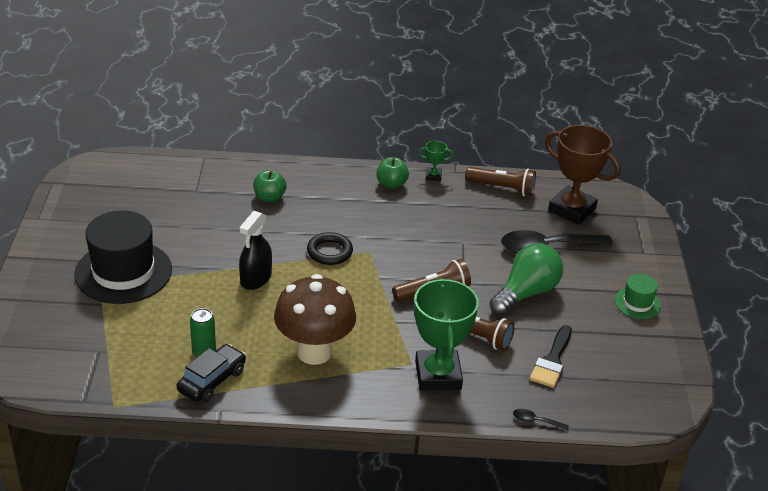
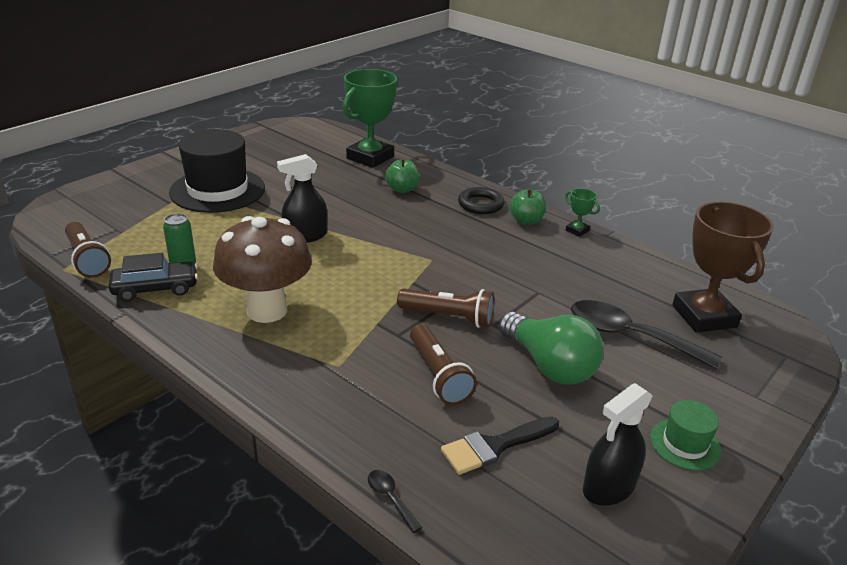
camera: 40 degrees right, 5 degrees down
(329, 252) = (396, 245): black ring -> black ring (480, 204)
(438, 375) = (349, 390): green trophy -> green trophy (370, 157)
(502, 188) = (640, 267): brown flashlight -> brown flashlight (87, 259)
(526, 293) = (549, 365): green light bulb -> green light bulb turned 60 degrees clockwise
(627, 349) = (609, 487): none -> black spray bottle

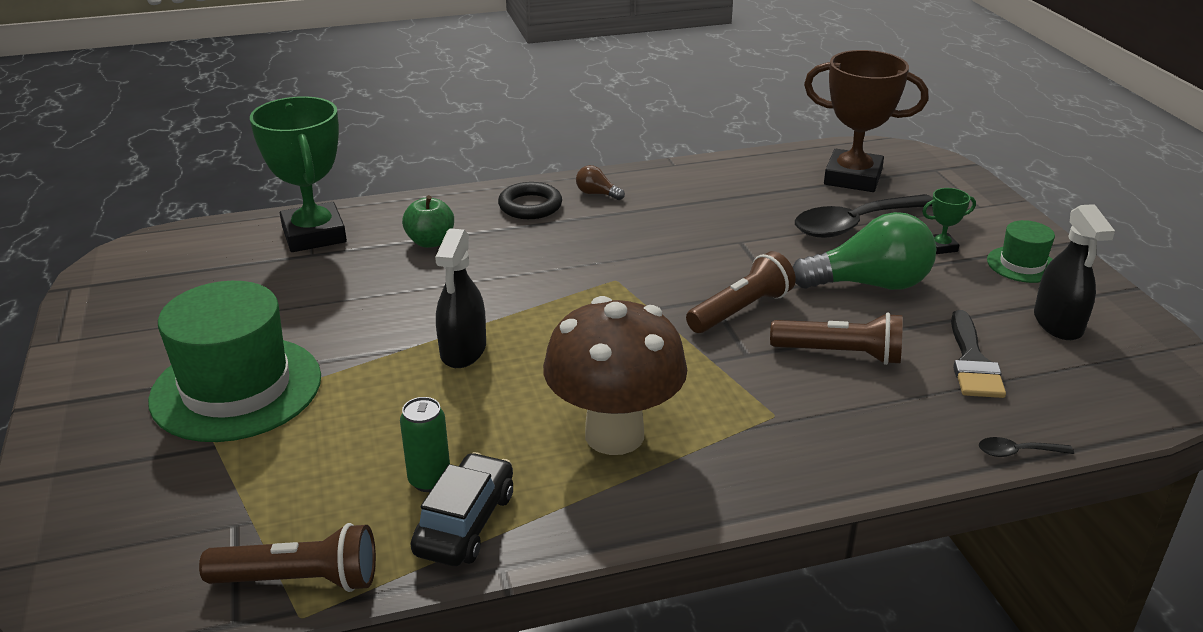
camera: 55 degrees left, 0 degrees up
(217, 190) = (236, 388): black hat -> green hat
(526, 221) = (597, 194): green apple -> brown light bulb
(577, 230) = (648, 175): green trophy -> green trophy (941, 247)

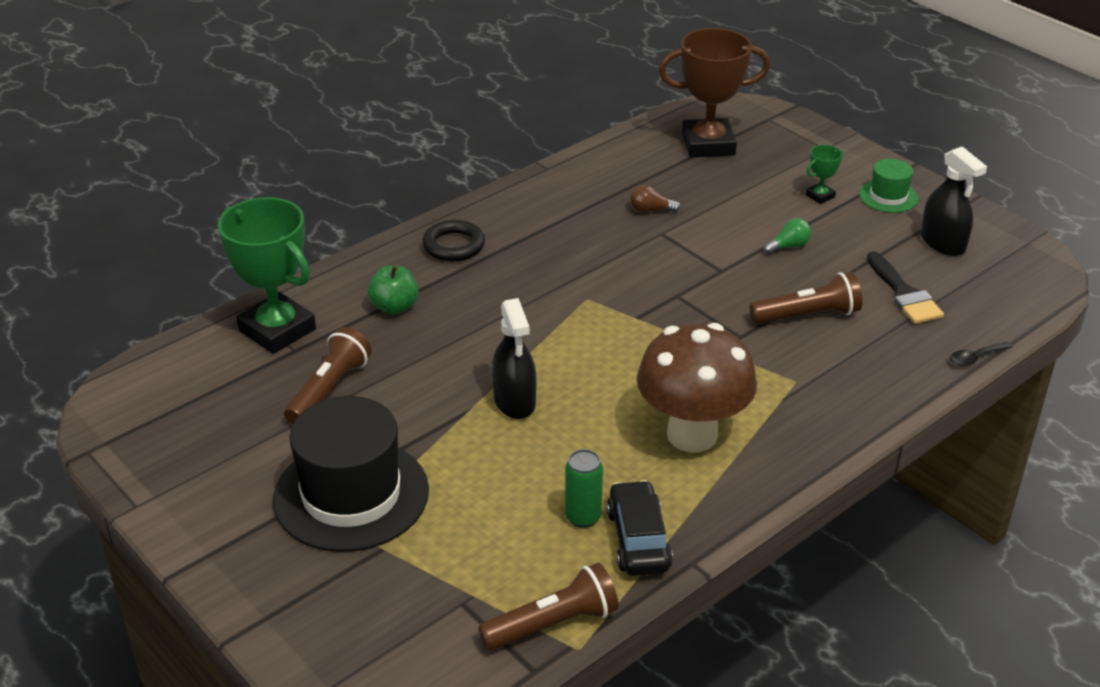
camera: 25 degrees left, 5 degrees up
(236, 388) = (351, 495): green hat -> black hat
(597, 194) = (503, 217): brown light bulb -> brown light bulb (650, 210)
(741, 310) = (708, 298): brown flashlight -> brown flashlight (329, 390)
(854, 225) = (740, 192): black spoon -> none
(869, 284) = (788, 246): green light bulb -> green light bulb, size x0.43

